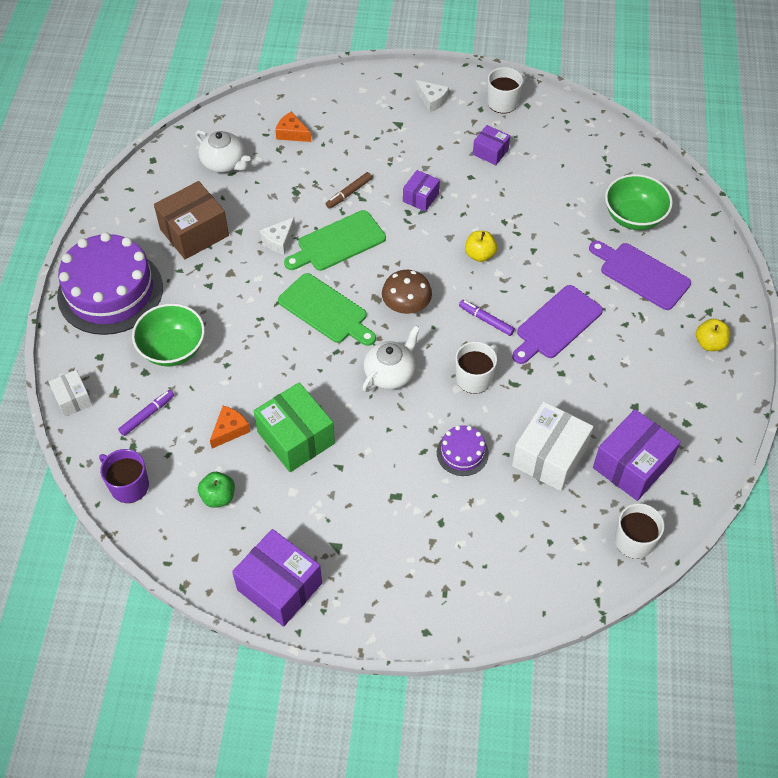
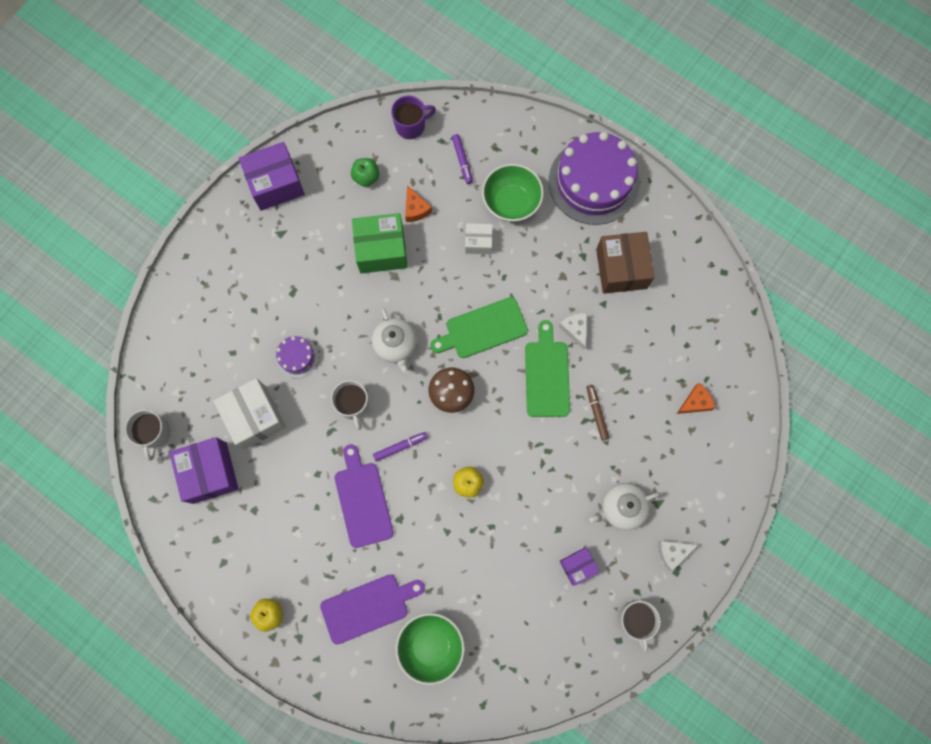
camera: 120 degrees right, 20 degrees up
(73, 399) = (506, 118): white box -> white box (478, 242)
(224, 163) = (688, 328): white teapot -> white teapot (621, 508)
(421, 197) = (558, 471): purple box -> none

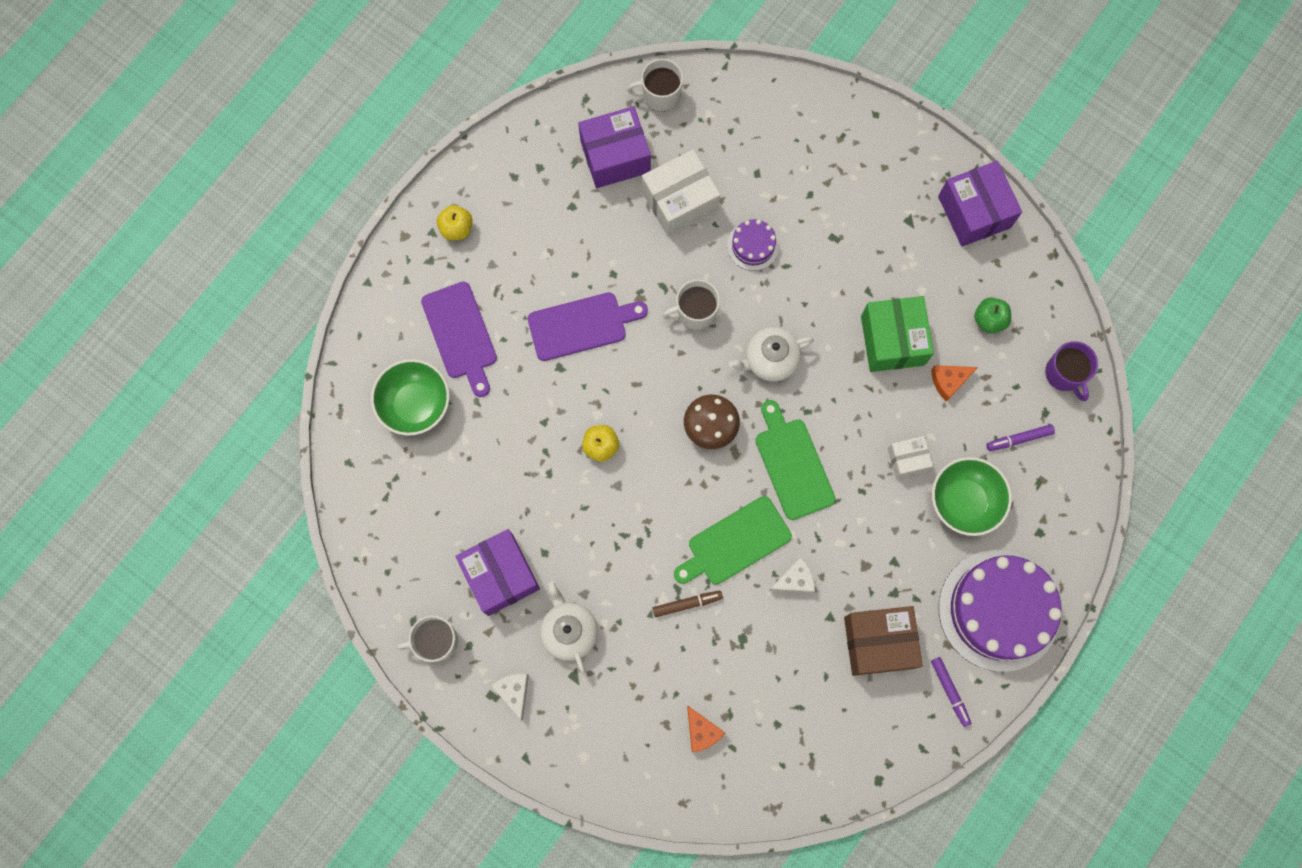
camera: 90 degrees right, 0 degrees up
(400, 447) = (644, 367): purple marker -> purple marker (950, 691)
(478, 242) = (907, 459): white box -> white box turned 75 degrees clockwise
(547, 375) = (735, 543): green cutting board -> green cutting board turned 150 degrees clockwise
(578, 566) = (500, 575): purple box -> purple box, size x1.81

